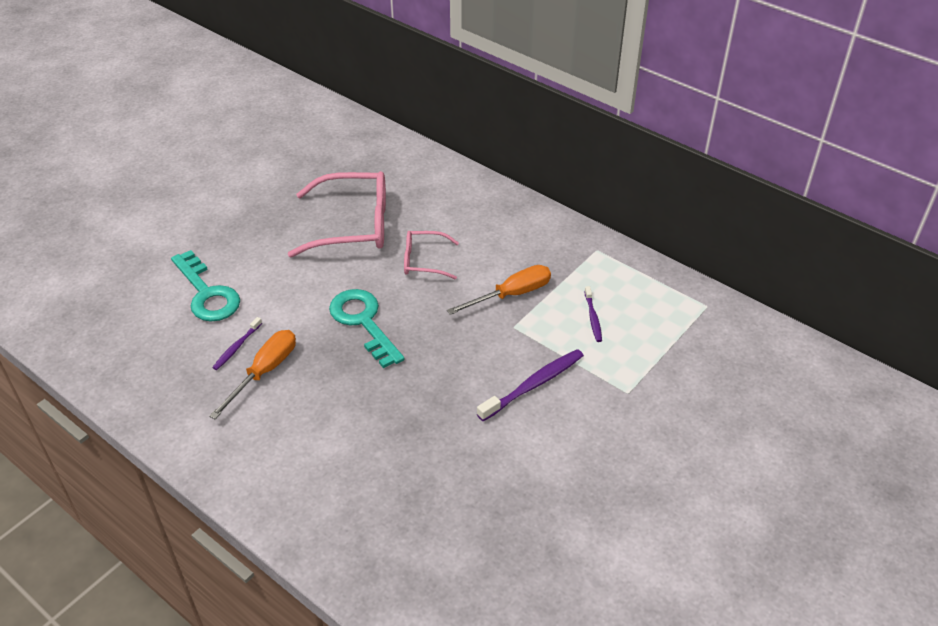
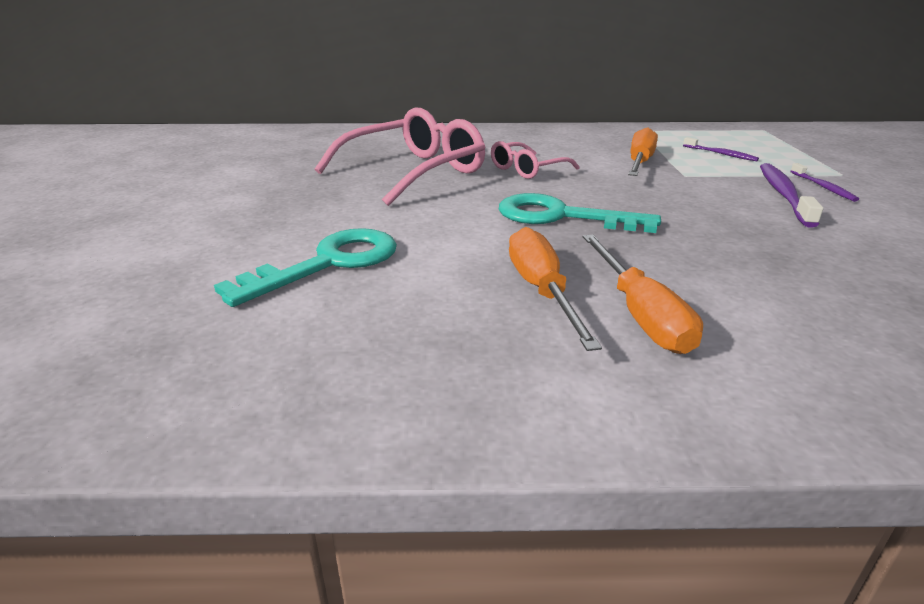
camera: 40 degrees left, 15 degrees down
(207, 293) = (329, 263): turquoise key -> turquoise key turned 60 degrees counterclockwise
(237, 347) = (461, 287): purple toothbrush -> purple toothbrush (823, 187)
(280, 413) = (640, 314): none -> orange screwdriver

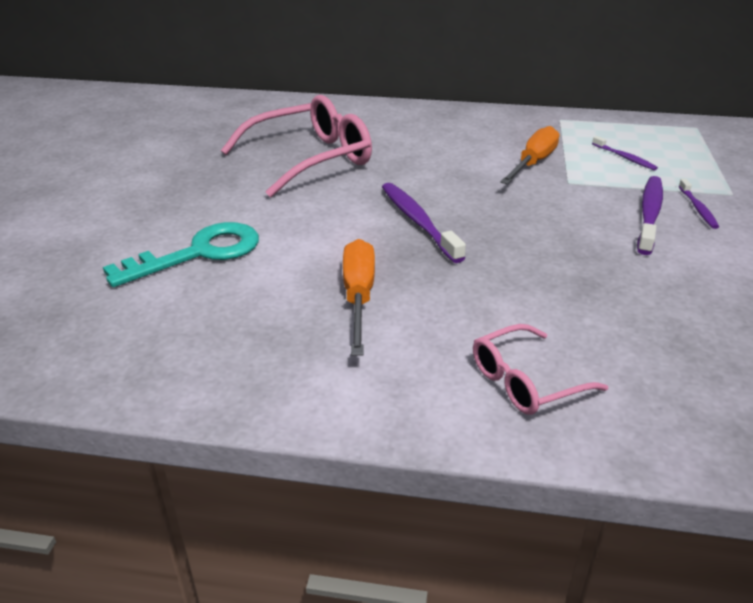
camera: 10 degrees right, 5 degrees up
(527, 169) = (418, 164): pink glasses -> pink glasses (526, 381)
(561, 216) = (418, 222): turquoise key -> purple toothbrush
(640, 314) = (426, 326): orange screwdriver -> none

